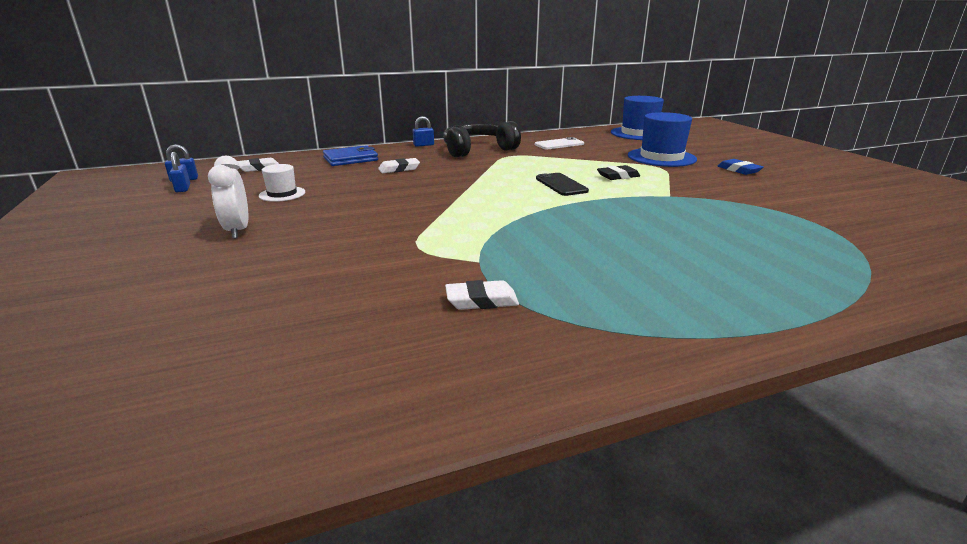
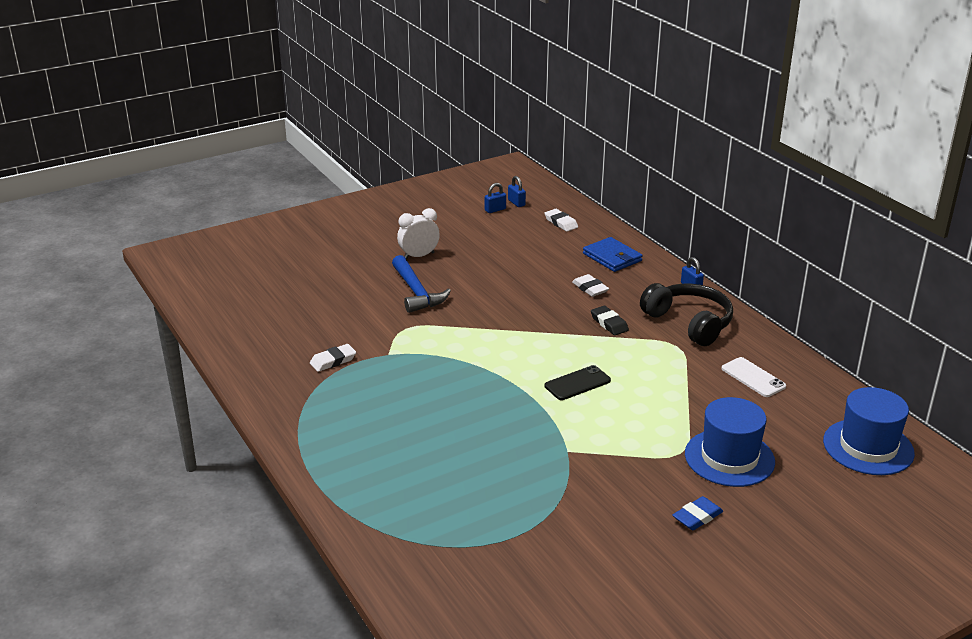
camera: 80 degrees right, 5 degrees up
(282, 194) = (497, 251): white hat -> none
(333, 237) = (416, 292): none -> blue hammer
(481, 300) = (333, 361): white eraser -> white eraser turned 75 degrees clockwise
(618, 176) = (625, 420): black eraser -> black eraser (609, 323)

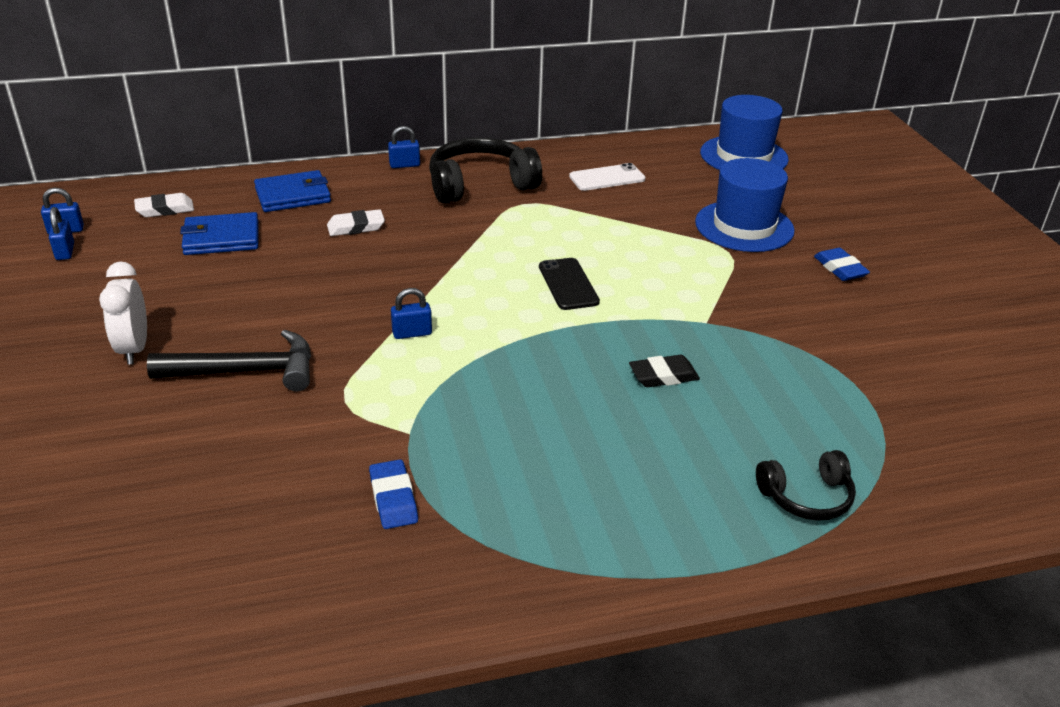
camera: 75 degrees left, 5 degrees up
(333, 361) = (393, 498): white eraser -> blue eraser
(390, 511) = (806, 497): none -> black headphones
(416, 292) = (247, 371): blue hammer -> black hammer
(482, 335) = (412, 333): none -> blue padlock
(542, 248) = (221, 238): none -> blue wallet
(609, 323) = (448, 233): black eraser -> black eraser (663, 376)

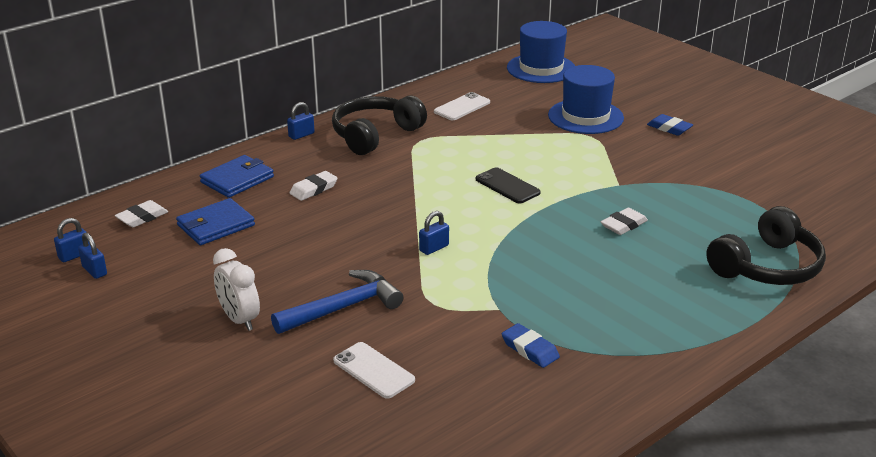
camera: 25 degrees left, 5 degrees down
(200, 458) = (374, 370): none -> white phone
(247, 371) = (343, 308): black hammer -> blue hammer
(663, 376) = (623, 225): black eraser -> white eraser
(806, 497) = (767, 267): black headphones -> black headphones, size x1.74

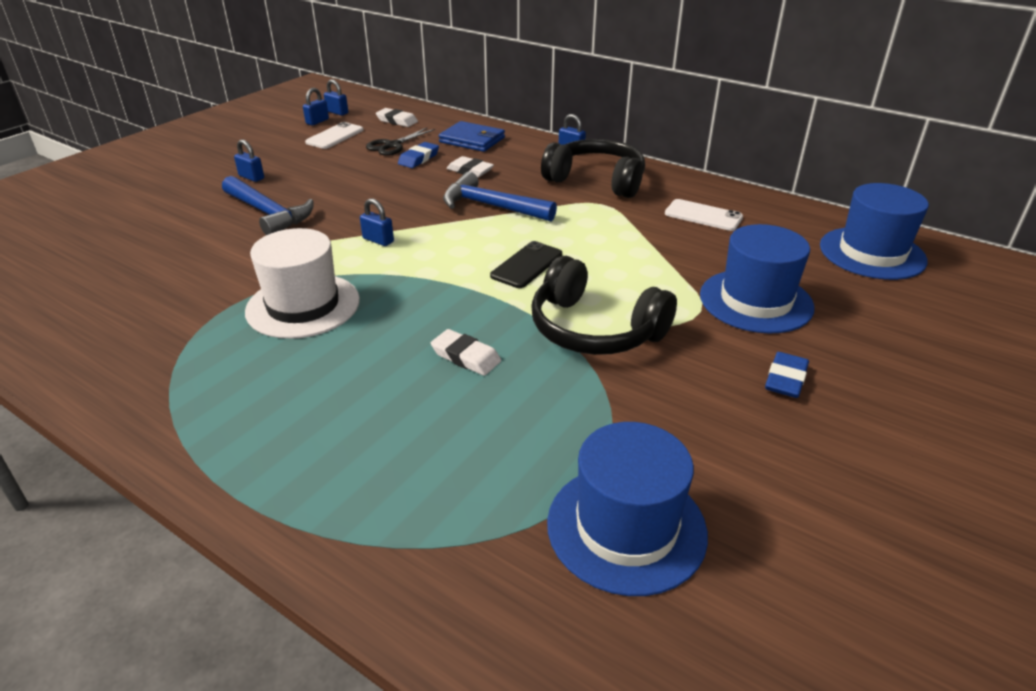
camera: 75 degrees right, 5 degrees up
(215, 225) = (392, 145): blue wallet -> black scissors
(239, 319) = (251, 177): white clock -> blue padlock
(374, 370) = (170, 240): white phone -> white phone (335, 136)
(396, 188) = (491, 206): none -> blue hammer
(530, 349) = (190, 315): blue eraser -> blue eraser (419, 158)
(533, 290) = (303, 305): none -> white hat
(767, 267) = (384, 506): black headphones -> black headphones (594, 330)
(784, 197) = (626, 527): none -> blue hat

